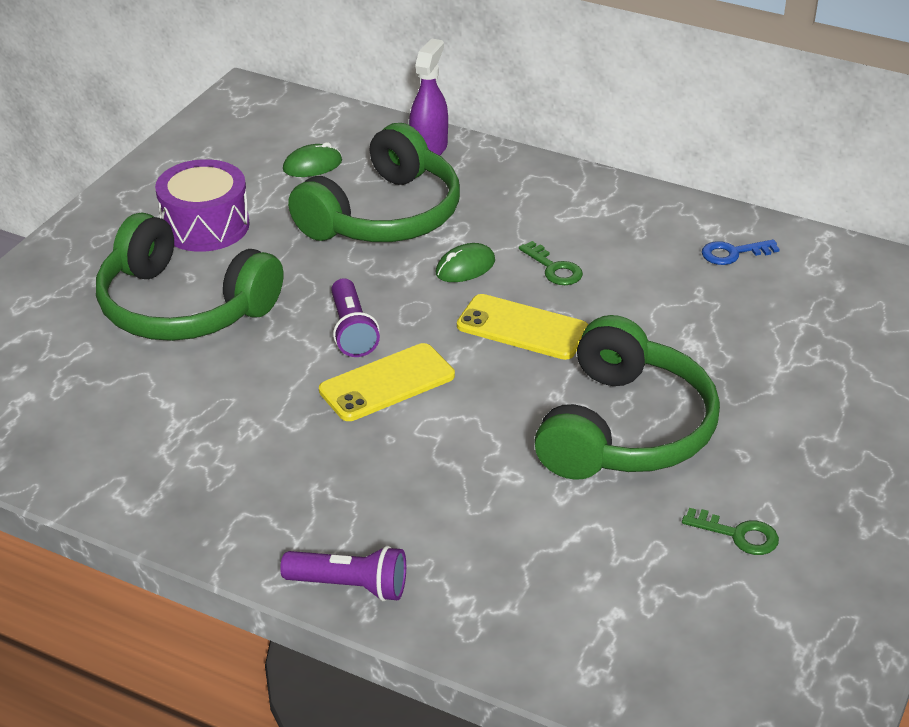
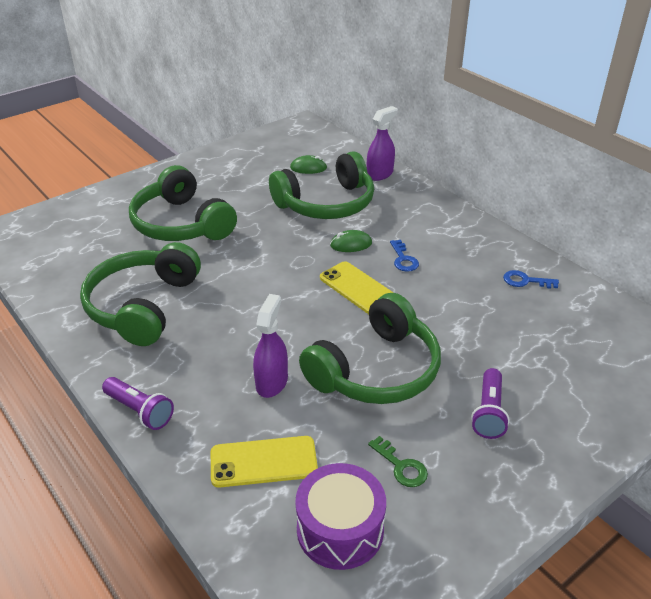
camera: 25 degrees right, 0 degrees up
(205, 225) = (227, 185): purple drum -> purple drum (340, 529)
(229, 445) = (143, 306): none -> green headphones
(352, 331) = (259, 262): purple flashlight -> purple flashlight (488, 412)
(387, 383) = (255, 297): yellow phone -> yellow phone (263, 462)
(501, 489) = (272, 382): none -> purple spray bottle
(554, 268) = (403, 259): green key -> blue key

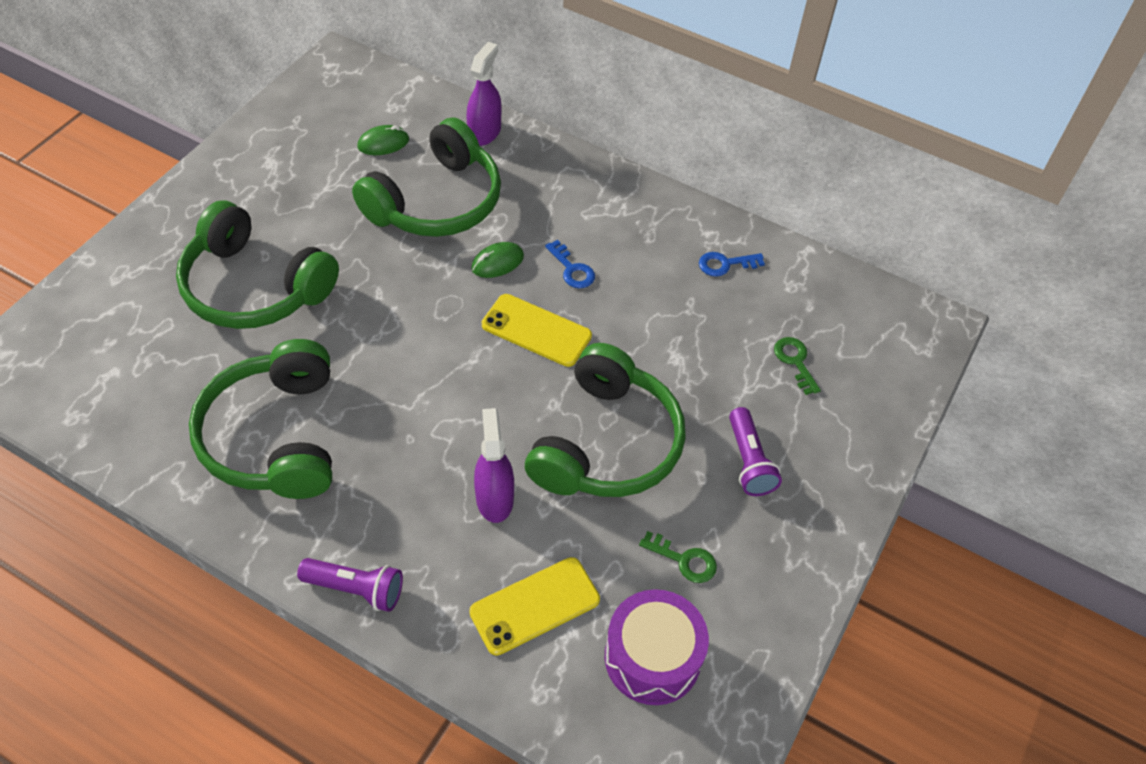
camera: 25 degrees left, 15 degrees up
(558, 355) = (795, 361): none -> green key

